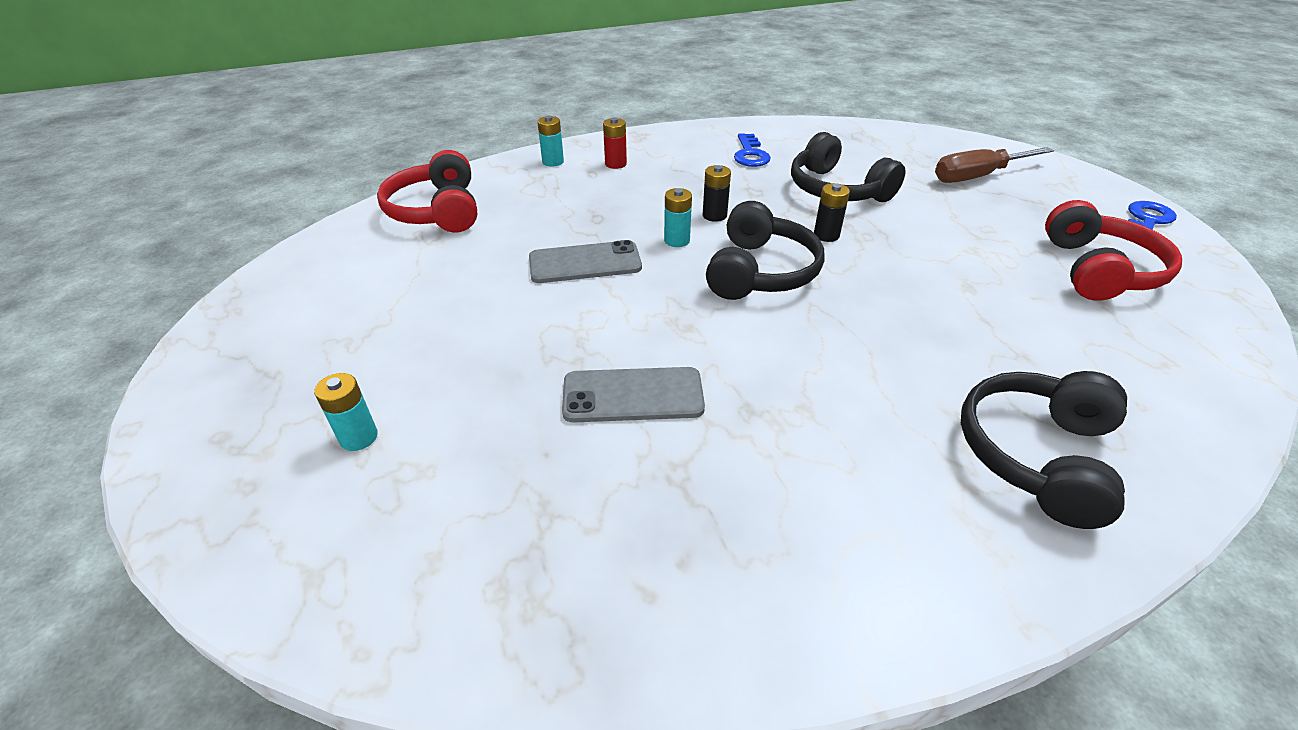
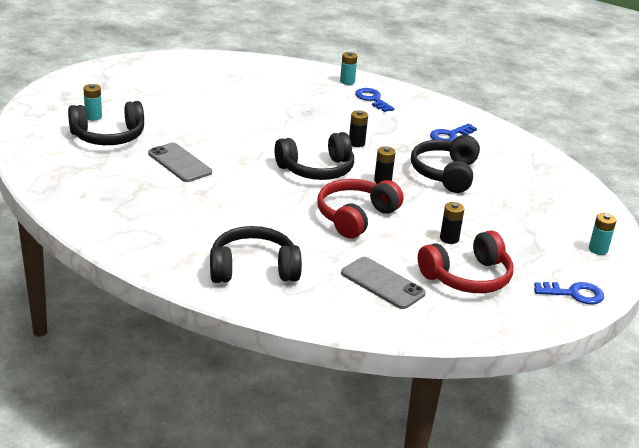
camera: 50 degrees right, 10 degrees down
(437, 211) = (255, 71): red headphones -> red headphones (355, 217)
(454, 448) = (108, 136): none -> black headphones
(585, 263) = (261, 122): grey phone -> grey phone (382, 283)
(615, 164) = (372, 99): red battery -> blue key
(677, 240) = (315, 139): turquoise battery -> turquoise battery (598, 249)
(976, 176) = (544, 220): brown screwdriver -> none
(997, 246) = (449, 238): none -> black battery

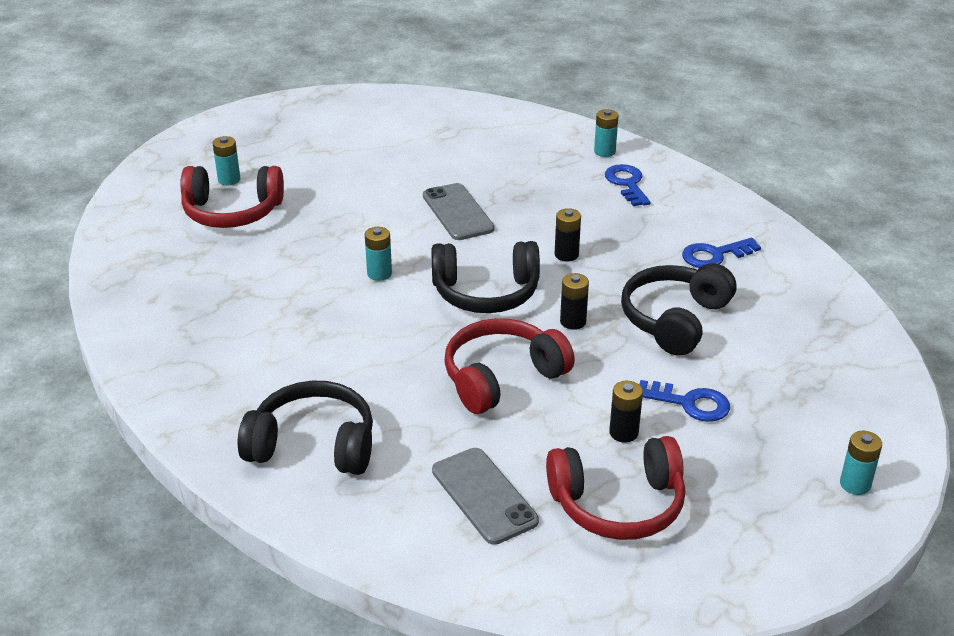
camera: 20 degrees right, 5 degrees up
(108, 136) = (232, 212): black headphones -> red headphones
(179, 163) = (303, 262): grey phone -> grey phone (457, 212)
(237, 165) = (379, 273): none -> turquoise battery
(574, 294) = (775, 559): blue key -> blue key (690, 403)

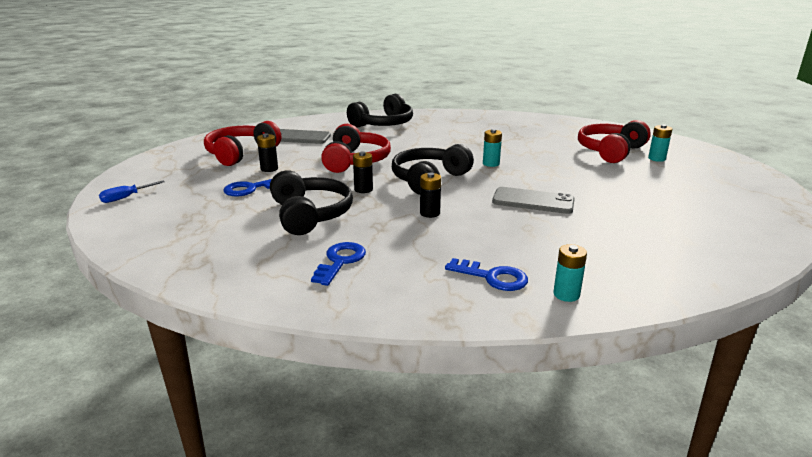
camera: 130 degrees right, 10 degrees down
(855, 484) = (125, 198): turquoise battery -> blue screwdriver

